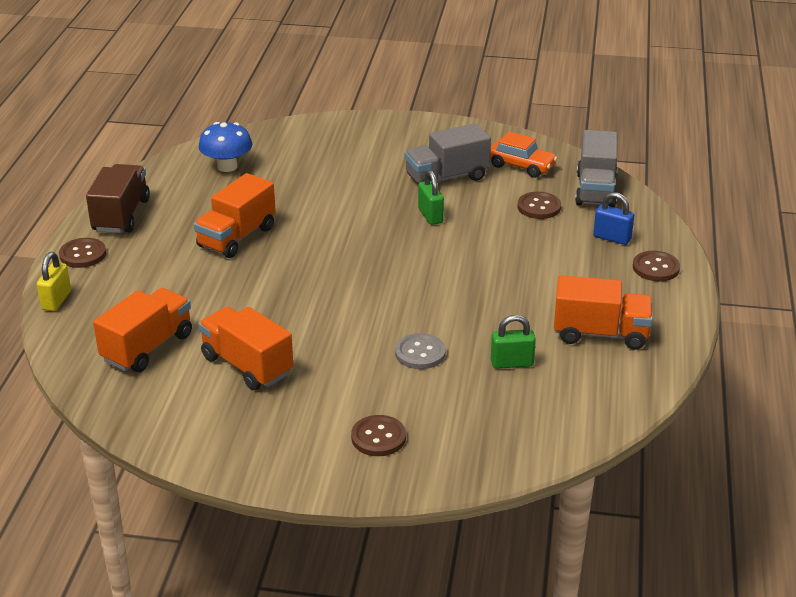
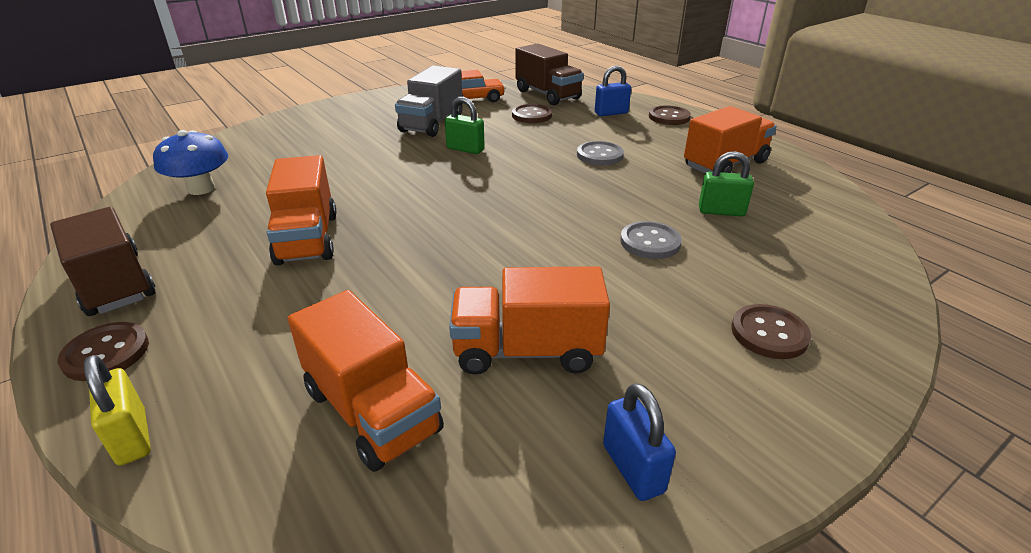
camera: 45 degrees left, 0 degrees up
(147, 347) = (372, 411): orange truck -> orange truck turned 150 degrees clockwise
(208, 436) = (633, 468): none -> blue padlock
(512, 363) = (721, 211): green padlock -> green padlock turned 60 degrees clockwise
(518, 273) = (600, 155): none -> grey button
(595, 190) = (547, 95): grey truck -> brown truck

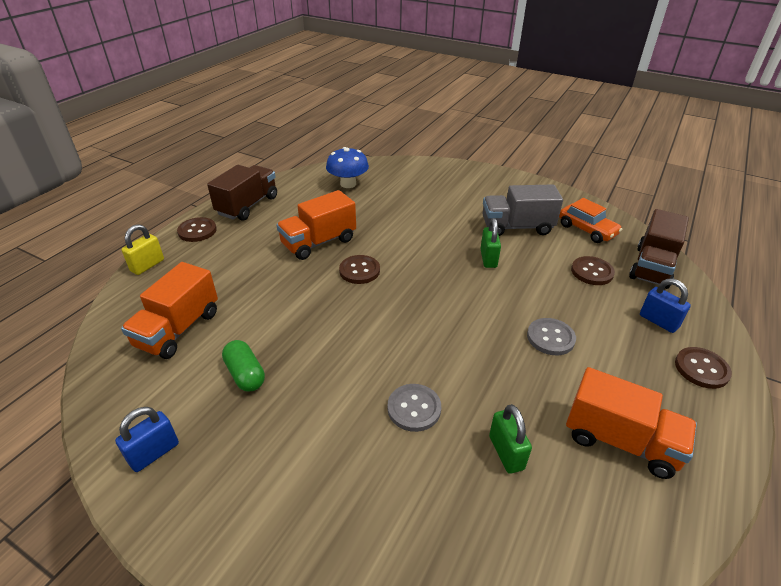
camera: 65 degrees right, 5 degrees up
(527, 351) = (245, 374): orange truck -> green capsule
(769, 333) = (316, 516): brown button -> brown button (359, 271)

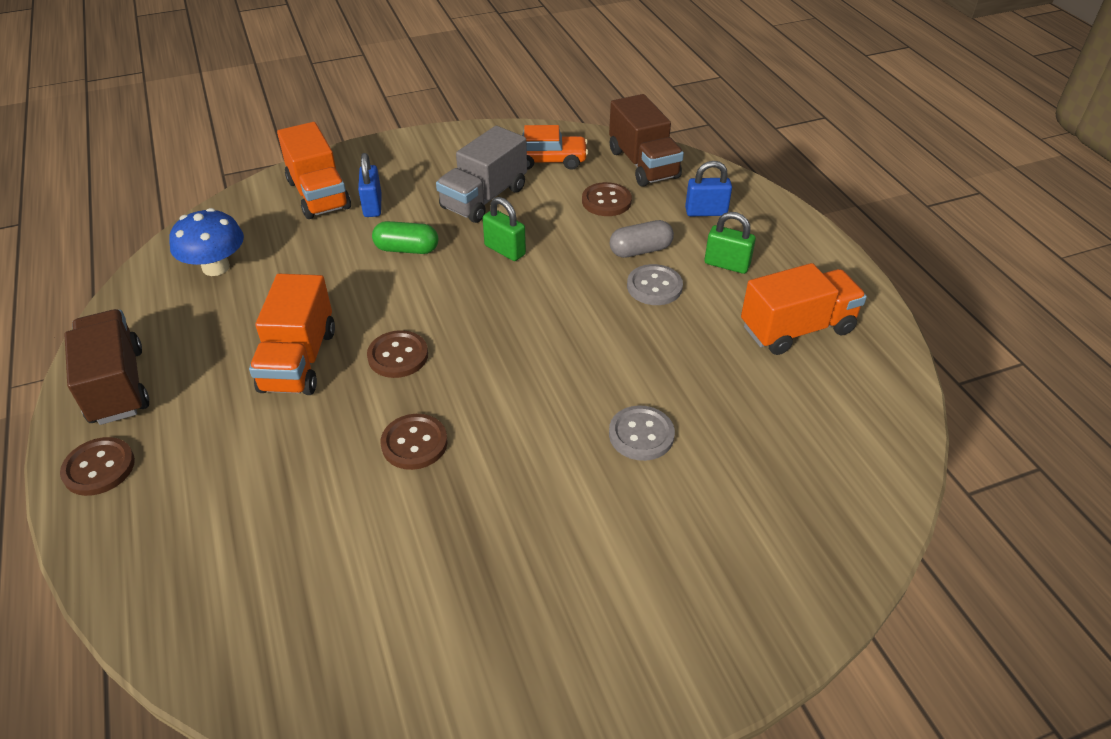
camera: 50 degrees left, 5 degrees up
(147, 265) = (106, 561): yellow padlock -> none
(154, 453) = (487, 693): blue padlock -> blue padlock (372, 206)
(178, 329) = (296, 581): orange truck -> orange truck (319, 195)
(245, 374) = (452, 548): green capsule -> green capsule (407, 249)
(506, 452) = (746, 405): green padlock -> green padlock (726, 264)
(573, 312) = (640, 250): none -> grey capsule
(701, 369) = (775, 231): brown button -> brown button (414, 443)

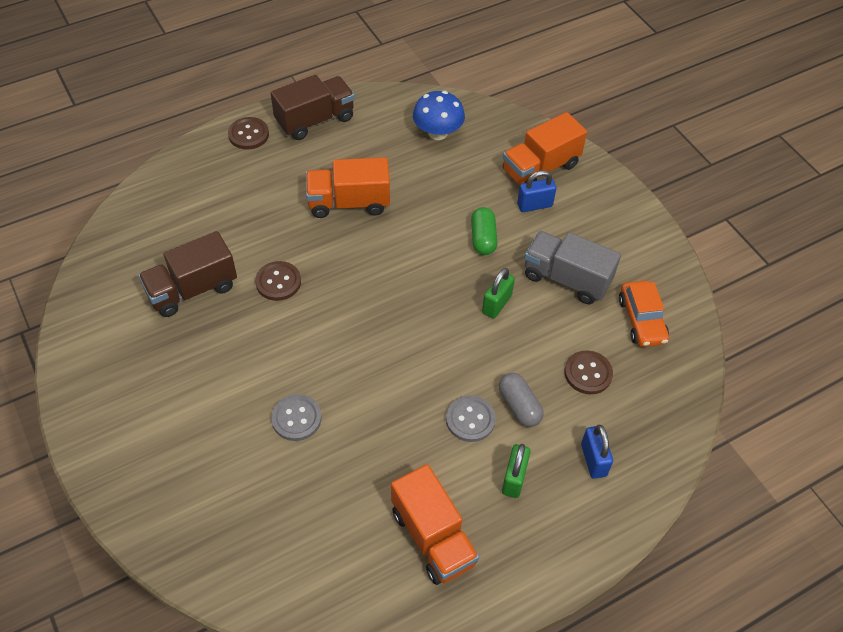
camera: 80 degrees right, 10 degrees up
(398, 356) = (360, 257): brown button -> none
(643, 164) = (661, 401): brown truck -> brown truck (192, 289)

